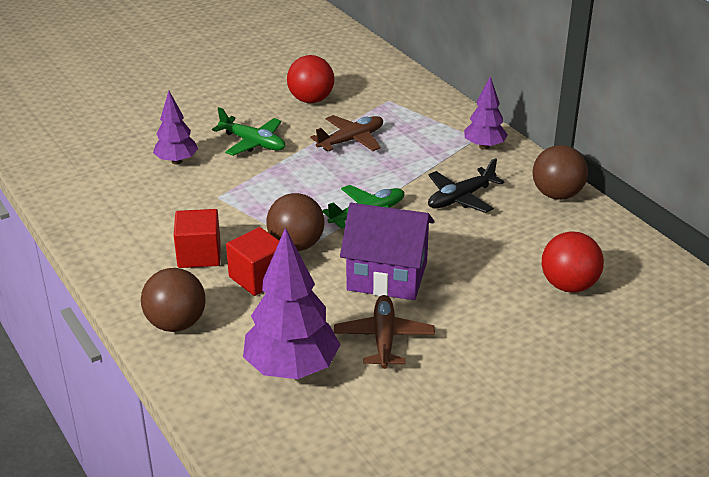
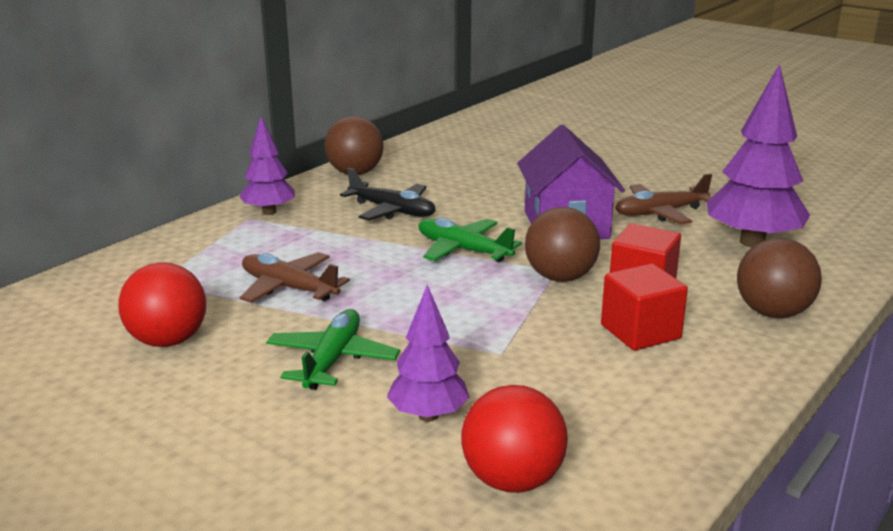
camera: 110 degrees left, 10 degrees down
(568, 285) = (504, 158): red ball -> red ball (512, 480)

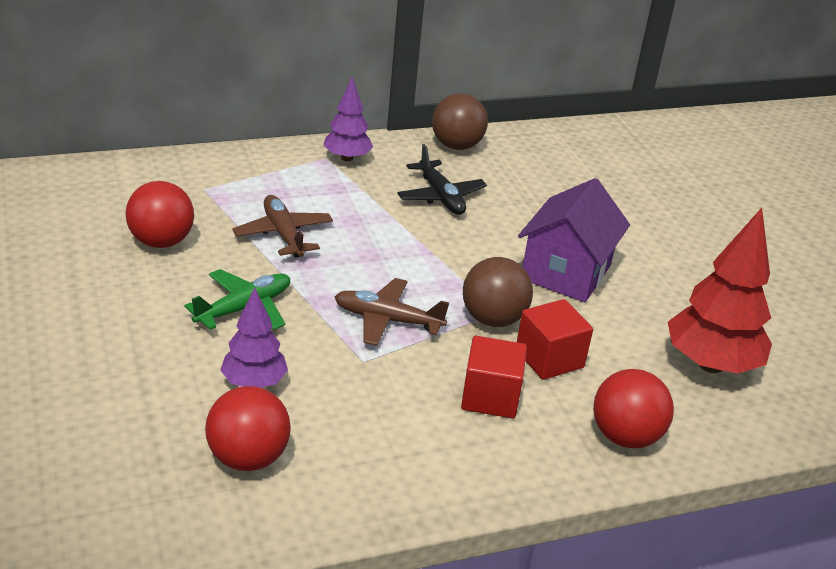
camera: 30 degrees right, 10 degrees up
(463, 250) = (449, 258): green plane -> none
(660, 213) = (667, 297): brown plane -> brown plane (387, 320)
(752, 242) = (710, 364): purple tree -> red tree
(772, 313) = (625, 436): brown ball -> red ball

